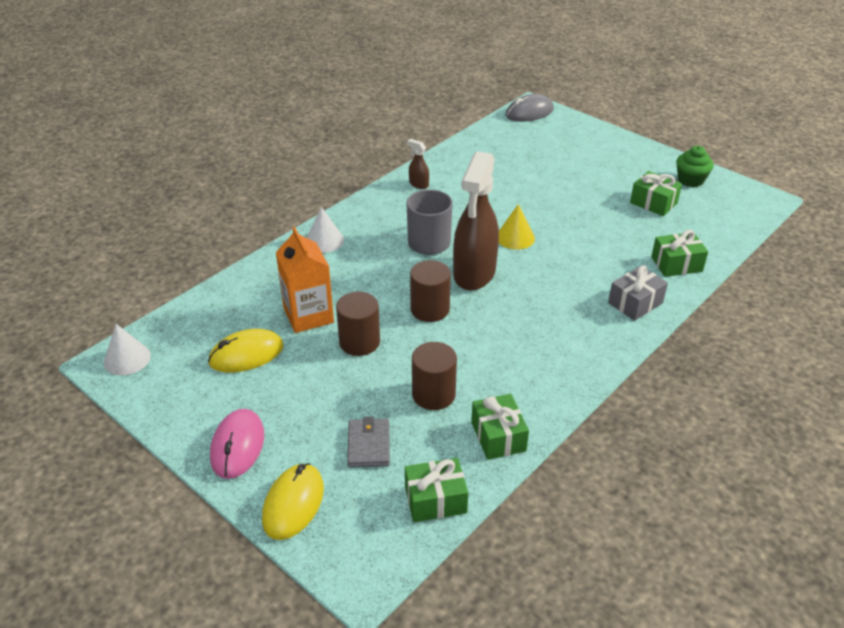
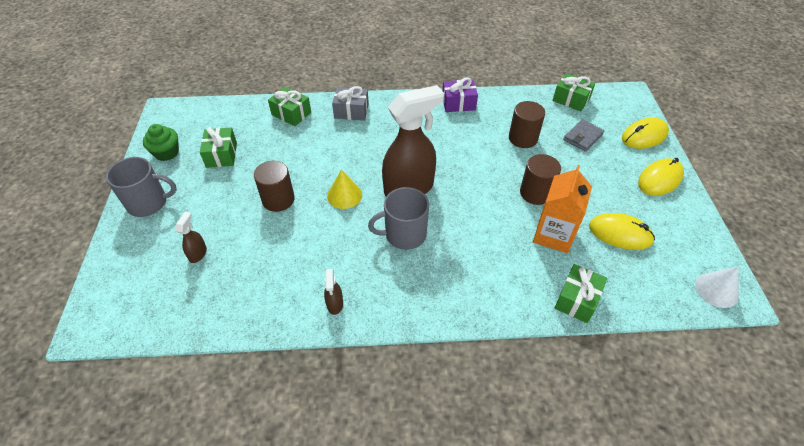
camera: 135 degrees left, 10 degrees up
(237, 446) = (659, 179): pink mouse -> yellow mouse
(324, 240) = (481, 299): white cone -> none
(430, 309) = (468, 184): brown cylinder -> brown cylinder (278, 199)
(498, 436) = (512, 103): green gift -> green gift (577, 299)
(529, 112) = (108, 320): grey mouse -> none
(544, 155) = (198, 253): none -> brown spray bottle
(554, 390) = (458, 103): none -> purple gift
(629, 154) = (148, 203): none -> grey mug

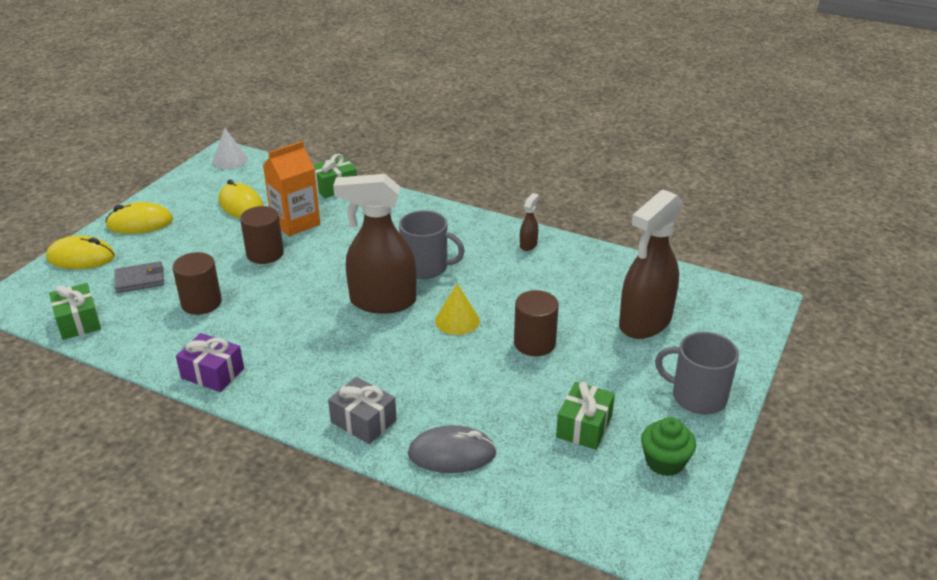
camera: 150 degrees left, 15 degrees down
(198, 253) = (645, 323): brown spray bottle -> brown spray bottle, size x2.44
(291, 114) = (452, 454): green gift -> grey mouse

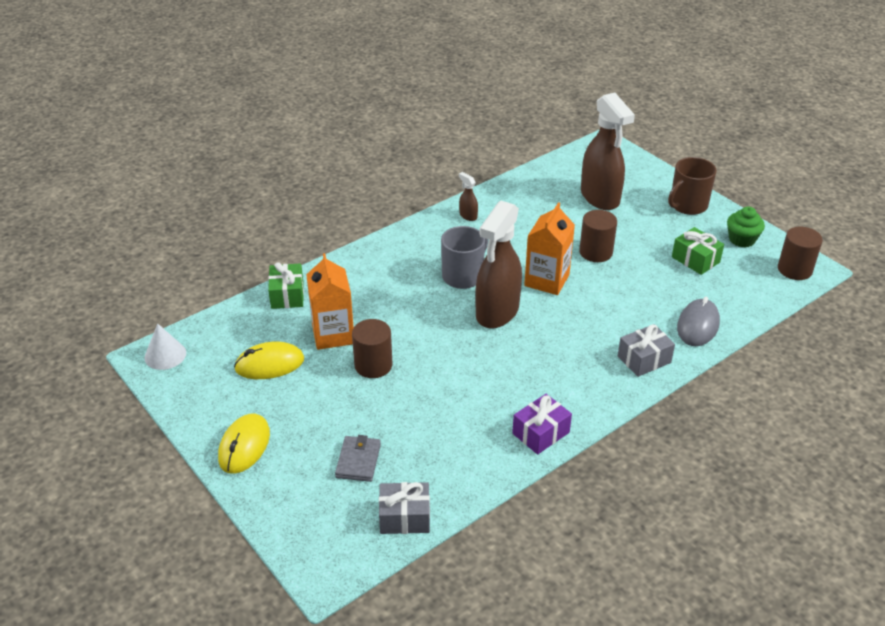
camera: 65 degrees left, 5 degrees up
(78, 322) = (404, 517): green gift -> grey gift
(81, 257) = (281, 503): yellow mouse -> none
(201, 303) = (428, 422): brown cylinder -> brown cylinder (794, 269)
(457, 320) = (547, 280): yellow cone -> orange carton
(697, 397) = (687, 205): grey mug -> brown mug

